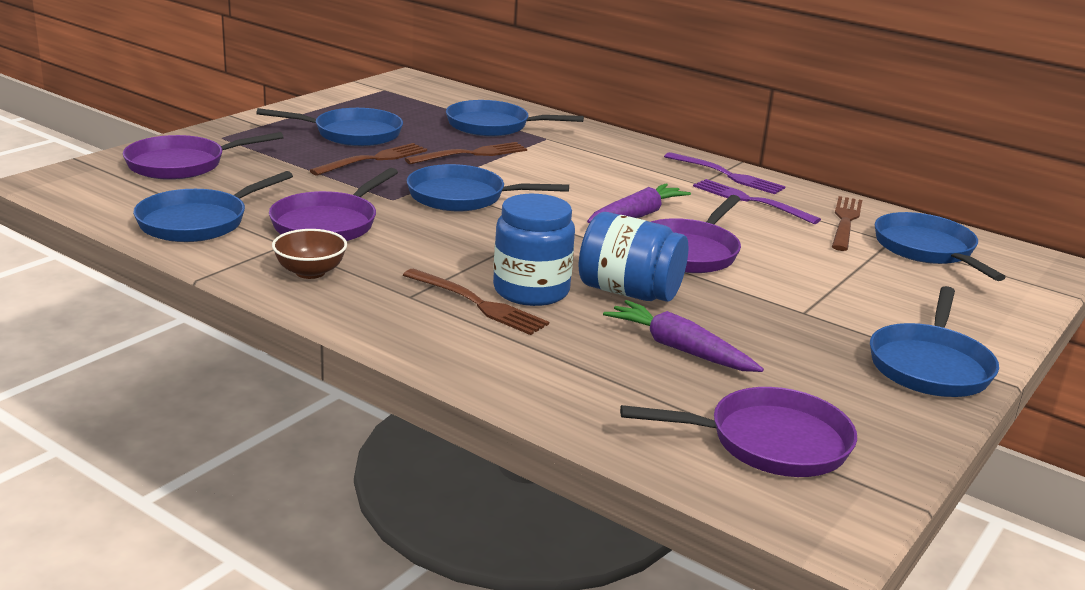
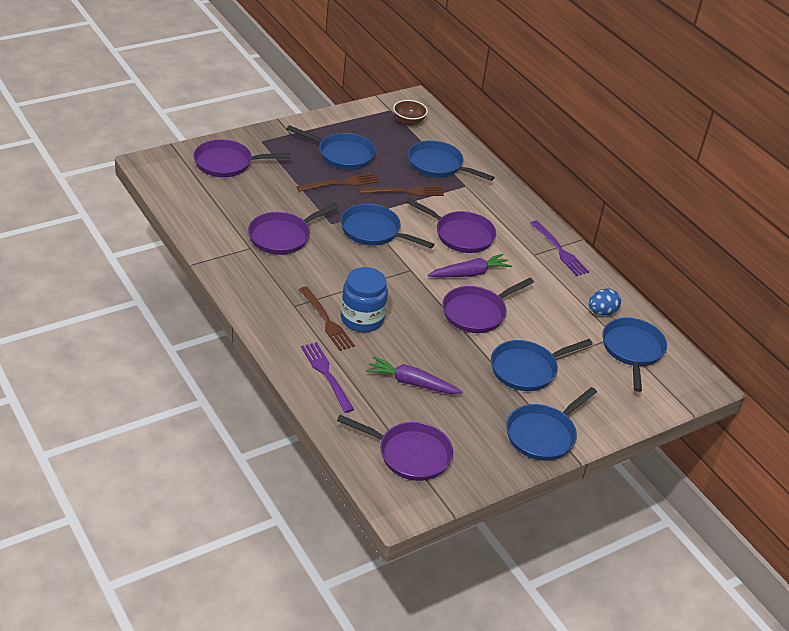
camera: 20 degrees right, 15 degrees up
(198, 222) = (214, 218): blue pan -> blue pan (527, 369)
(310, 272) = (252, 273): brown bowl -> brown bowl (408, 121)
(586, 181) = (460, 235): none -> purple pan
(629, 292) = (416, 335): blue jar -> none
(679, 349) = (412, 383): purple carrot -> purple carrot turned 45 degrees counterclockwise
(749, 201) = (554, 278): purple fork -> purple fork (326, 374)
(845, 221) = (601, 312): brown fork -> blue egg

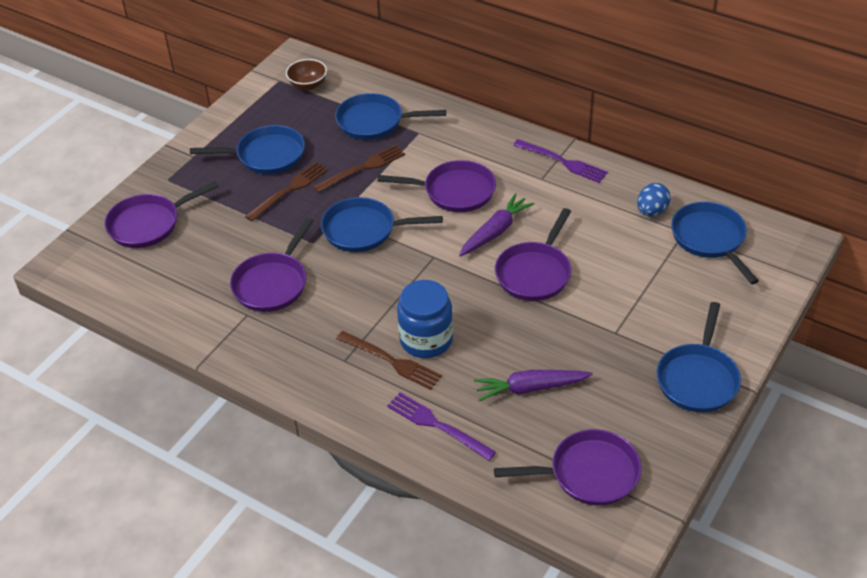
camera: 20 degrees left, 5 degrees up
(527, 369) = (629, 312): blue pan -> none

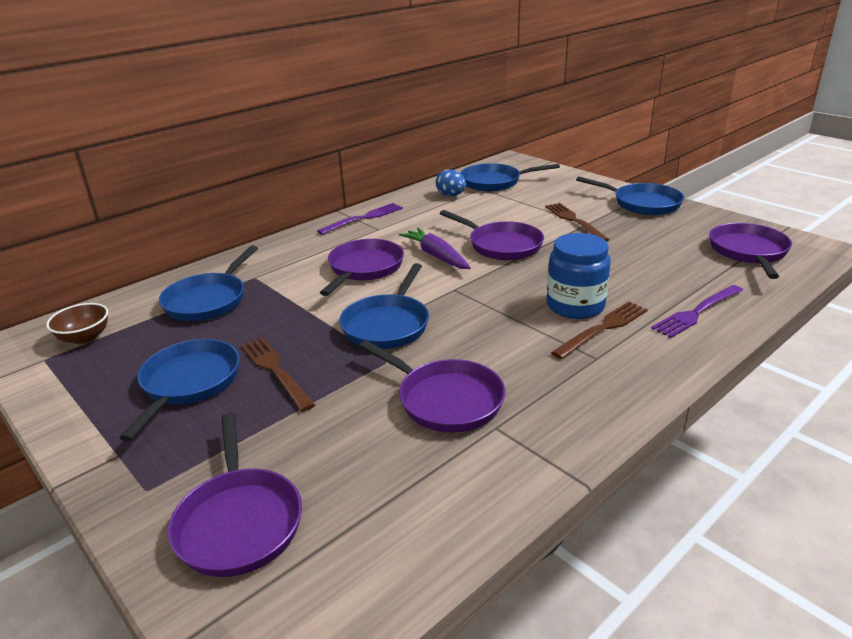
camera: 75 degrees left, 15 degrees down
(363, 168) = (281, 315): brown fork -> brown fork (574, 221)
(530, 388) = (648, 263): purple carrot -> none

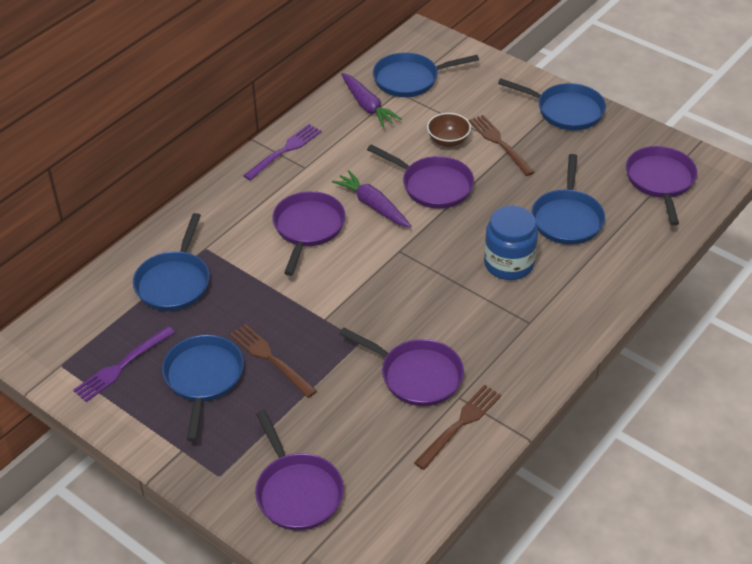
camera: 10 degrees left, 15 degrees up
(85, 338) = (82, 337): brown bowl -> brown bowl (448, 141)
(387, 324) = (350, 299): blue pan -> blue pan (567, 218)
(451, 195) = (367, 106): blue egg -> purple carrot
(603, 328) = (533, 289): brown fork -> brown fork (460, 424)
(696, 313) = (610, 264): purple fork -> purple fork (121, 366)

